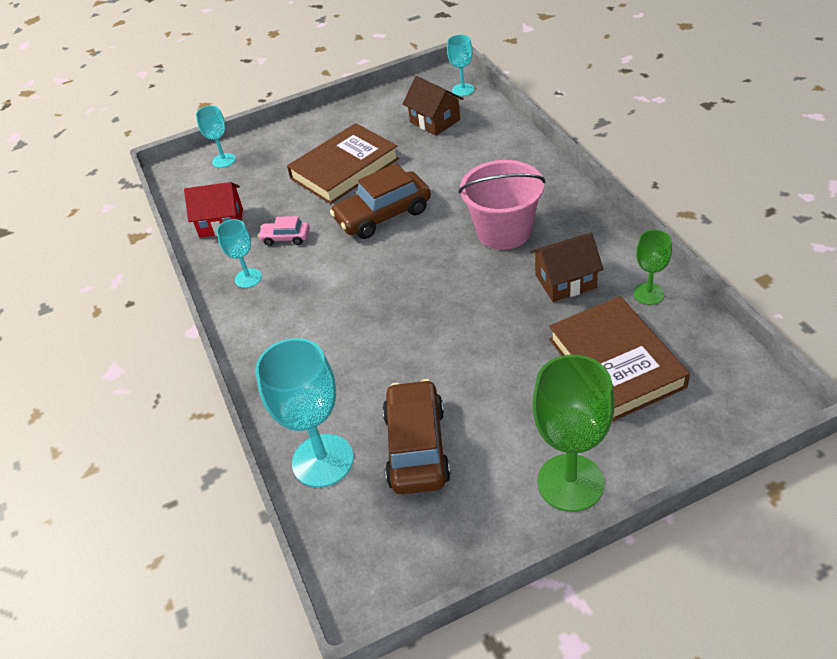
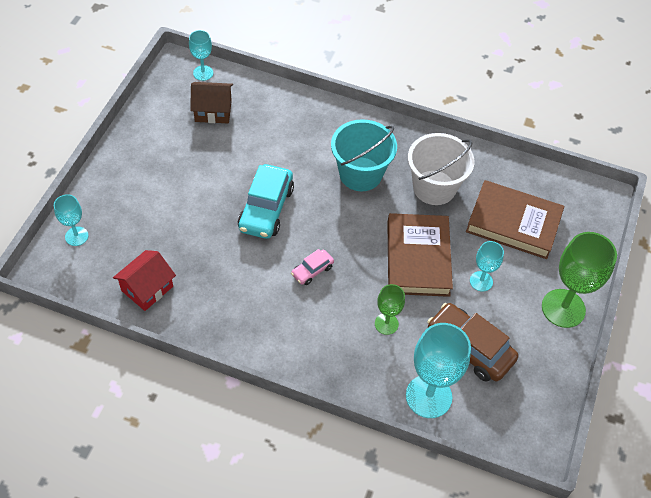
camera: 55 degrees left, 10 degrees up
(248, 278) = (227, 316): turquoise goblet -> turquoise goblet (481, 281)
(286, 238) = (215, 269): pink car -> pink car (312, 270)
(344, 168) = (190, 188): brown book -> brown book (417, 258)
(383, 215) = (266, 209): brown car -> turquoise car
(504, 231) = (360, 174): pink bucket -> turquoise bucket
(565, 281) = (434, 187): brown house -> white bucket
(648, 294) = (486, 168): green goblet -> green goblet (386, 324)

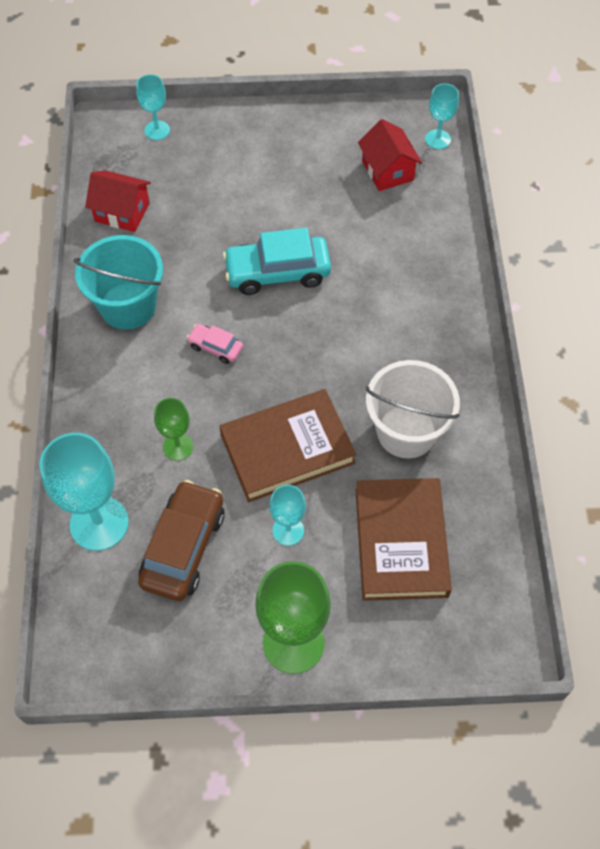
camera: 70 degrees right, 5 degrees up
(213, 111) = (387, 170): brown house -> red house
(360, 174) = (381, 345): turquoise bucket -> turquoise bucket (128, 306)

